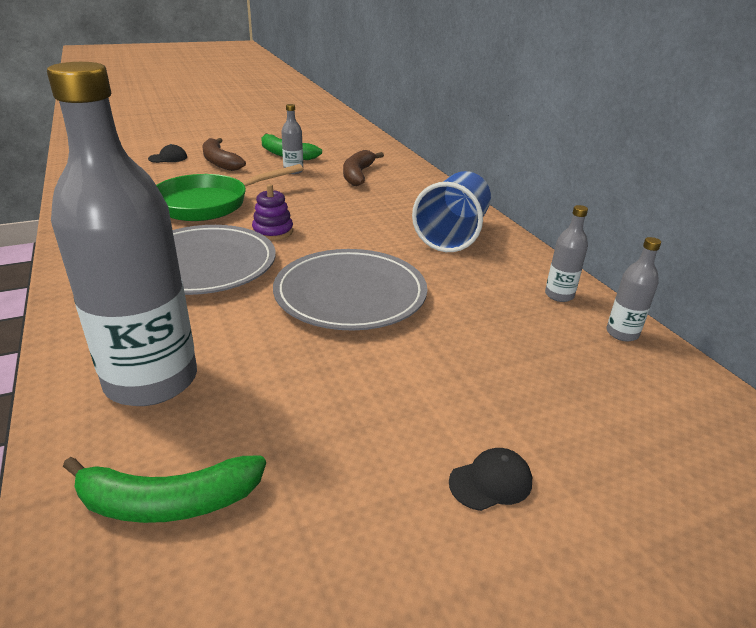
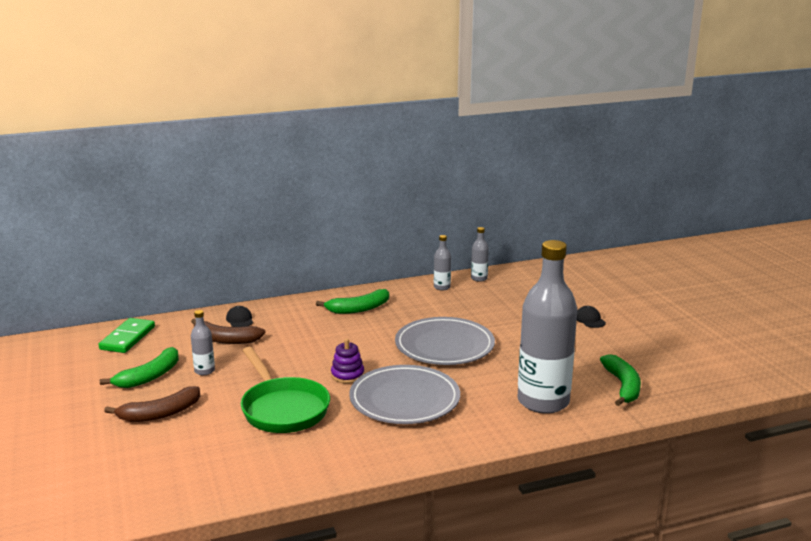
camera: 85 degrees left, 10 degrees down
(168, 158) = (132, 449): black cap -> black cap (240, 320)
(357, 143) = (128, 338): none -> green domino
(452, 234) = (358, 309): blue cup -> green banana

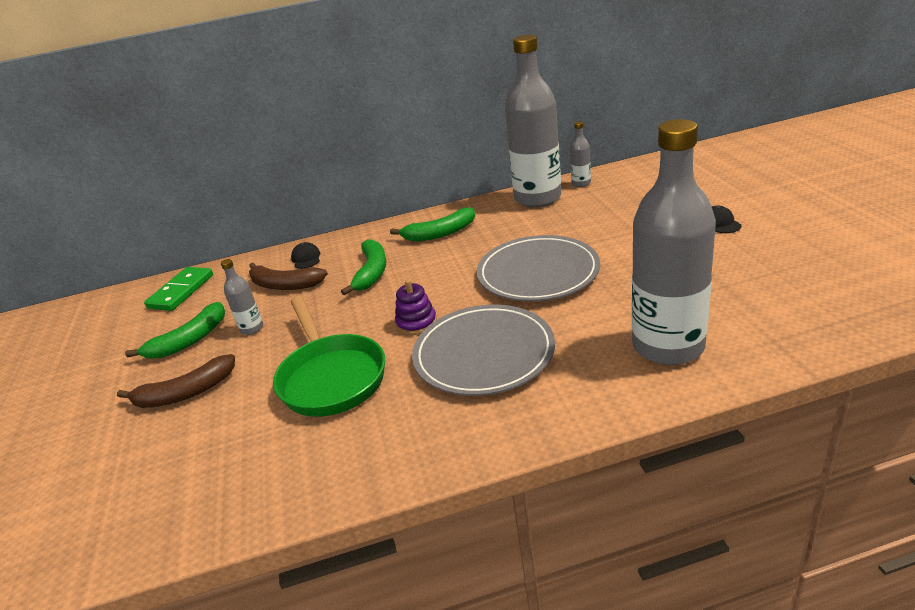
camera: 10 degrees right, 10 degrees up
(442, 287) = (537, 198): grey bottle -> grey bottle, size x2.42
(623, 386) = (777, 315): green banana -> green banana (372, 272)

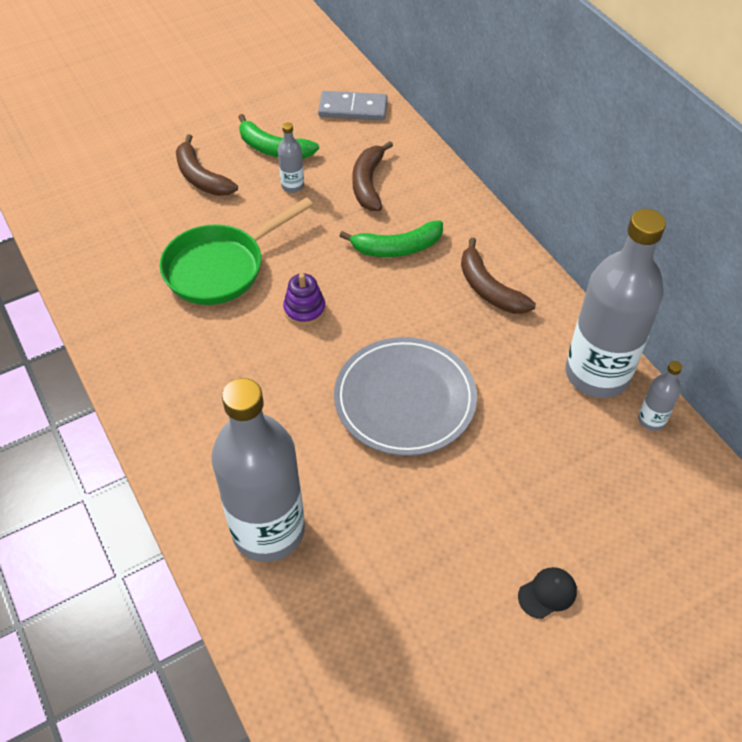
camera: 70 degrees right, 20 degrees up
(181, 291) = (353, 109): green domino -> grey domino
(306, 258) = (422, 183): black cap -> none
(440, 233) = (489, 289): green banana -> brown banana
(484, 354) = (255, 374): grey plate -> none

